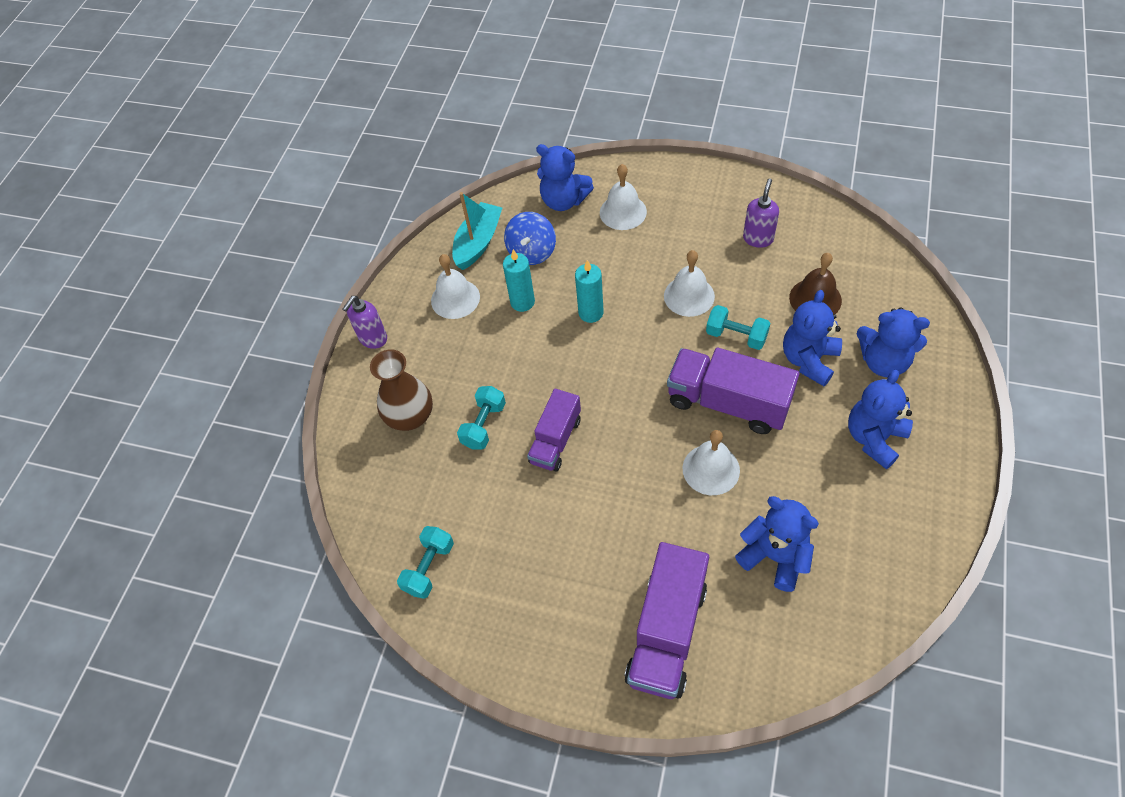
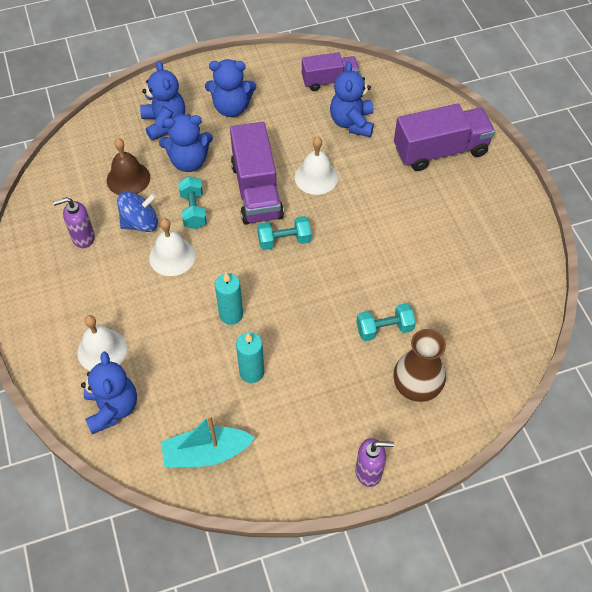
camera: 130 degrees left, 0 degrees up
(429, 568) = (512, 294): turquoise dumbbell -> turquoise dumbbell (284, 240)
(455, 298) = (282, 430): white bell -> none
(532, 252) = (191, 398): blue spinning top -> blue spinning top (140, 223)
(555, 440) = (361, 275): purple truck -> purple truck (329, 81)

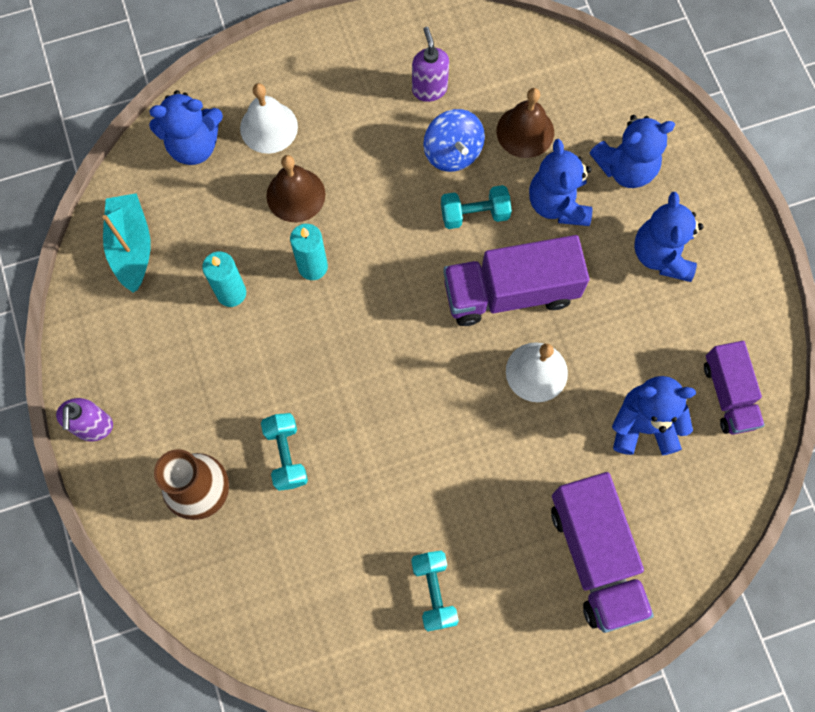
camera: 90 degrees right, 15 degrees up
(167, 328) = (295, 195): none -> brown bell
(172, 256) = (401, 193): white bell -> none
(284, 240) = (426, 329): turquoise dumbbell -> turquoise dumbbell (434, 592)

